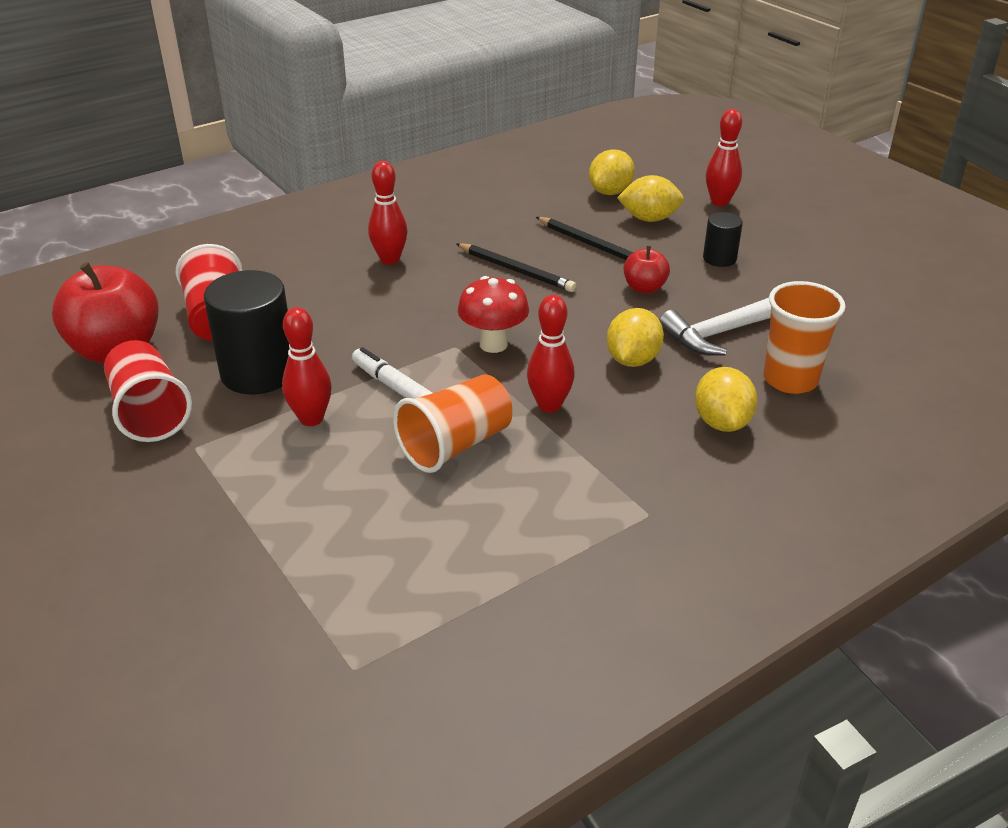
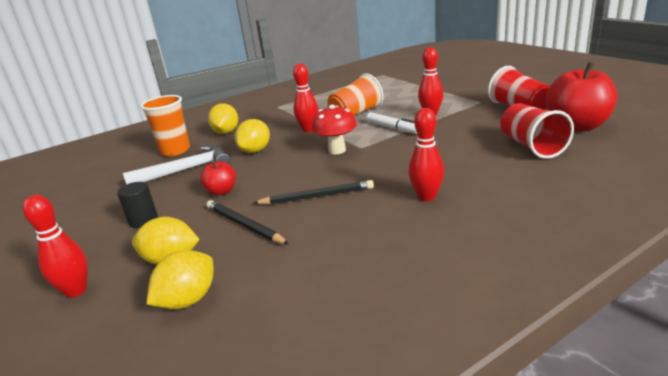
camera: 175 degrees left, 10 degrees down
(258, 373) = (475, 126): black cylinder -> none
(516, 270) = (317, 196): black pencil -> black pencil turned 135 degrees clockwise

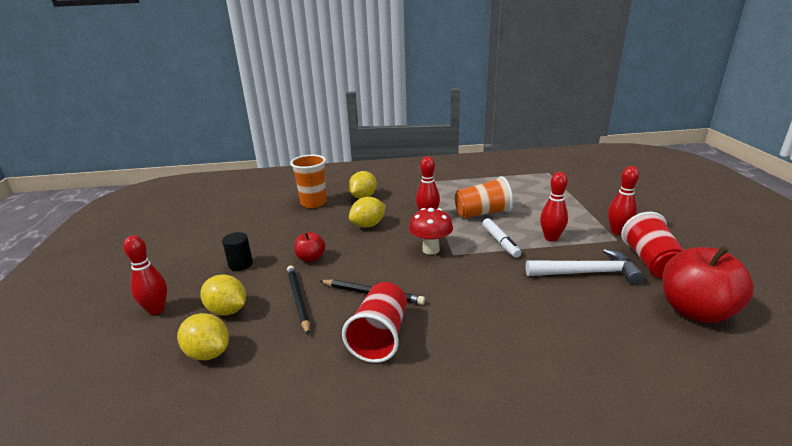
camera: 25 degrees right, 0 degrees up
(186, 170) = (305, 226): white hammer -> white hammer (587, 273)
(188, 300) = (208, 353): yellow lemon -> yellow lemon turned 60 degrees clockwise
(426, 197) = (459, 335): red bowling pin -> red bowling pin (618, 232)
(531, 146) = (617, 317): red cup -> red cup (380, 337)

